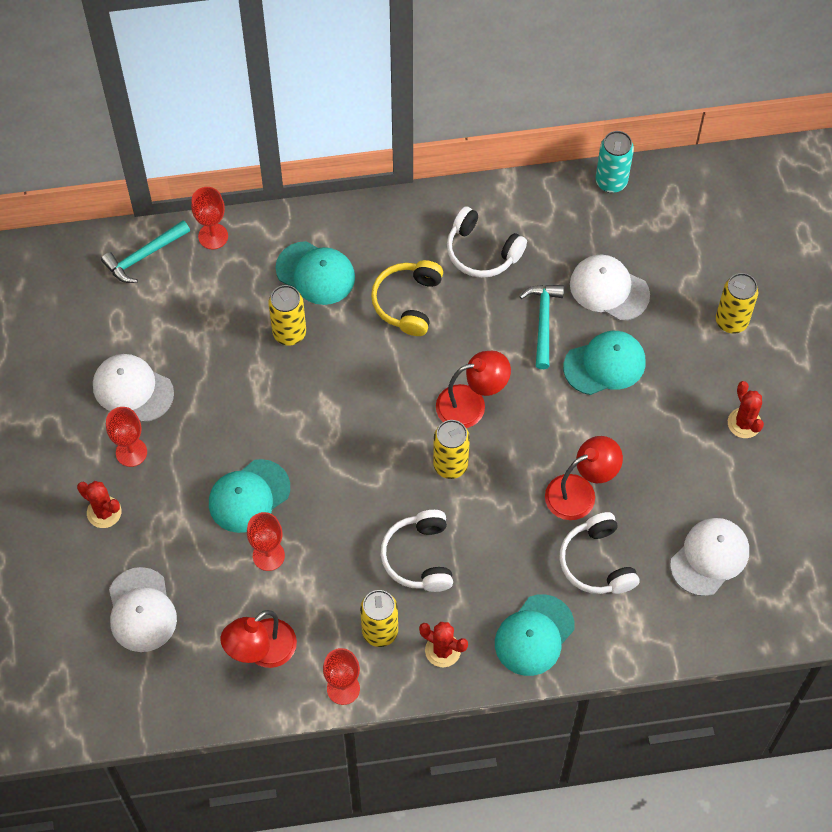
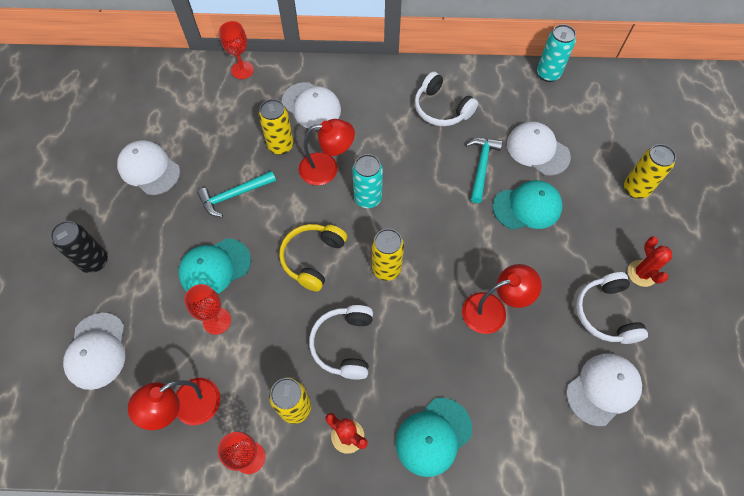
camera: 10 degrees right, 0 degrees up
(104, 512) = (94, 261): red cactus -> black can
(131, 452) = (132, 217): red goblet -> none
(144, 256) = (188, 76): turquoise hammer -> turquoise hammer (234, 195)
(315, 273) = (311, 106): turquoise cap -> white cap
(408, 302) = (377, 136): yellow headphones -> yellow headphones (312, 258)
(412, 384) = (367, 198): none -> turquoise can
(471, 404) = (412, 222): red lamp -> red lamp (327, 168)
(597, 562) = (500, 376): white headphones -> white headphones (606, 313)

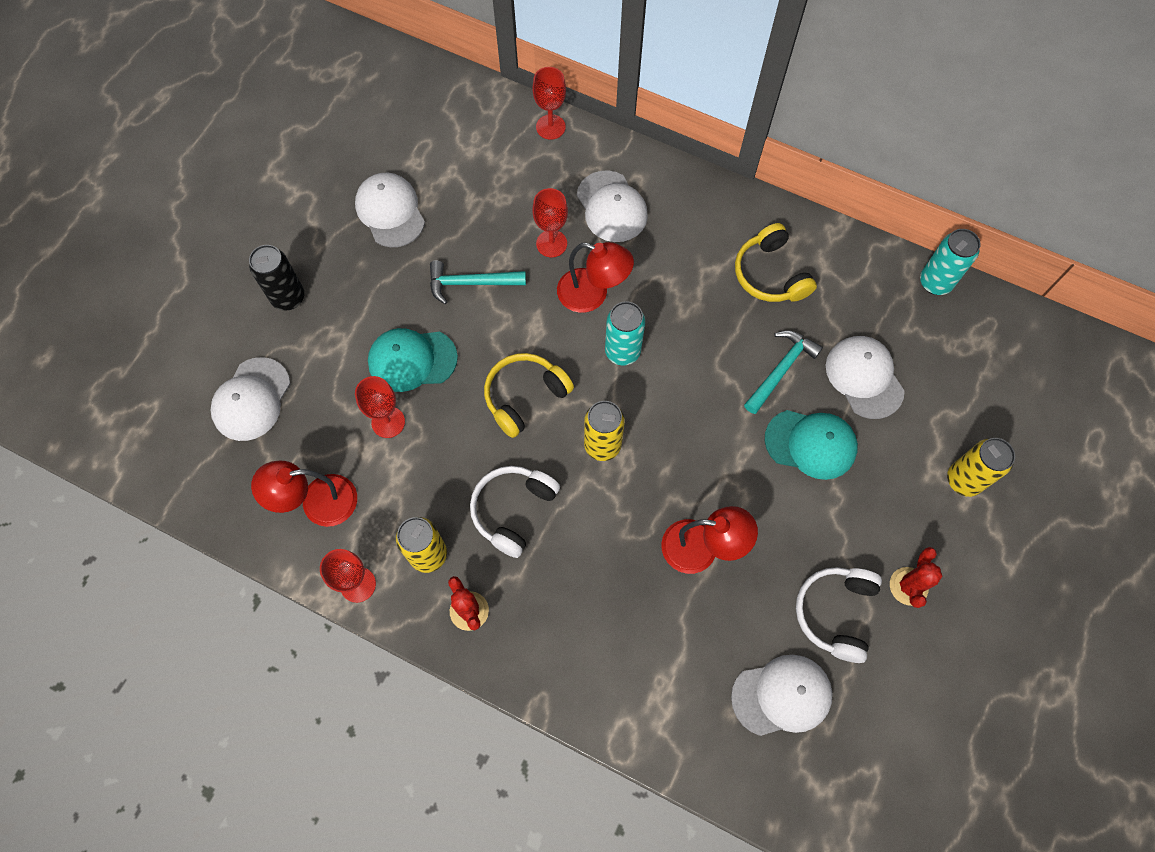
camera: 25 degrees right, 5 degrees up
(280, 146) = (551, 243): yellow can -> red goblet
(433, 436) = (560, 655): turquoise cap -> none
(441, 109) = (770, 274): white headphones -> yellow headphones

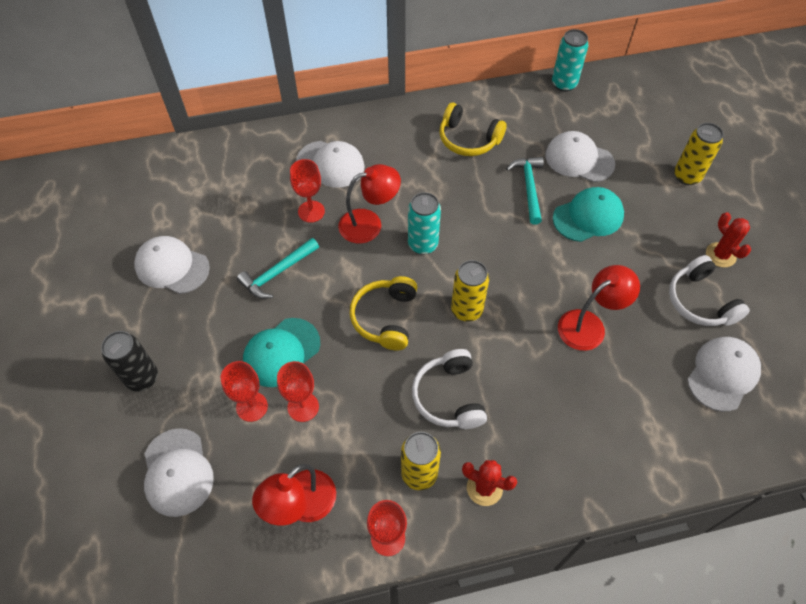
camera: 40 degrees left, 10 degrees down
(550, 127) = (242, 143): red goblet -> red goblet (252, 406)

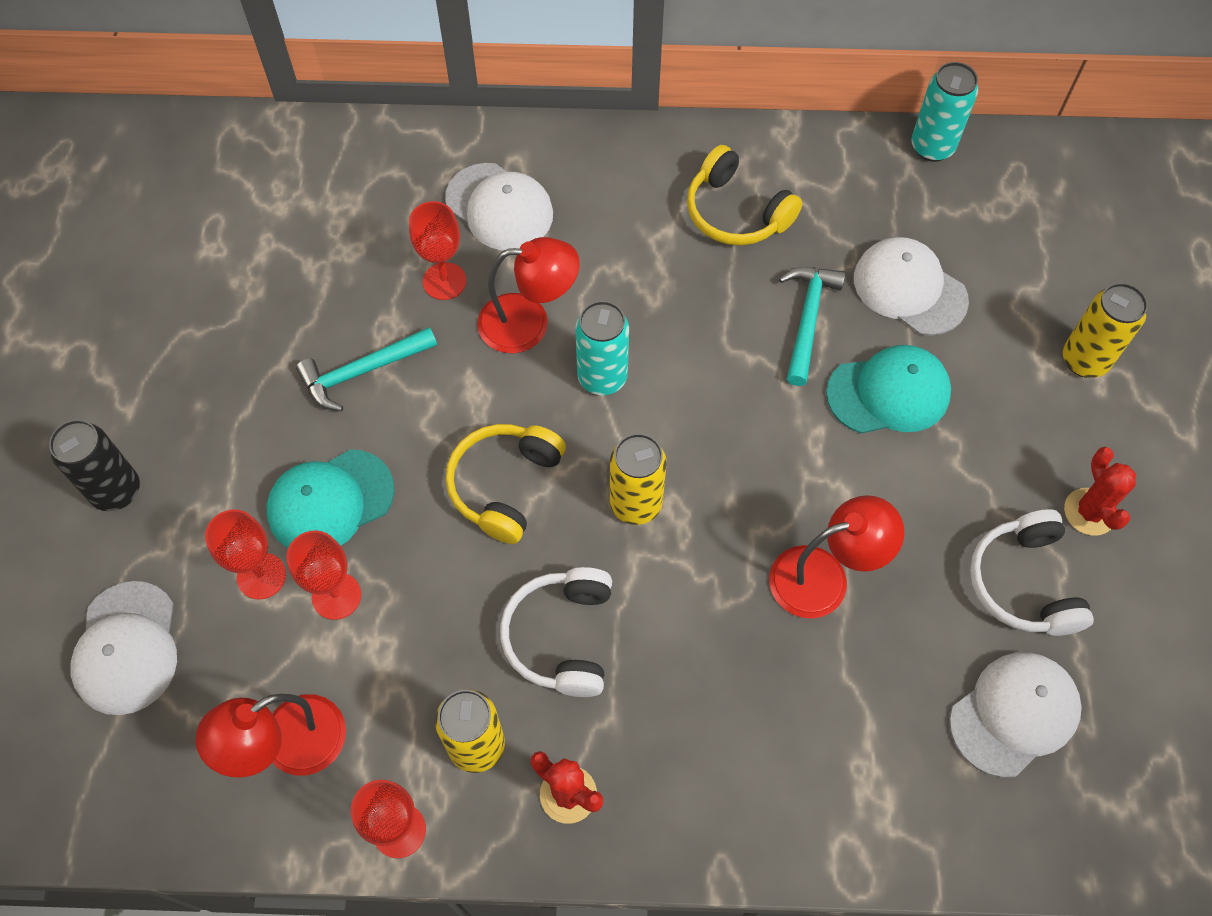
camera: 15 degrees right, 5 degrees up
(172, 267) = (207, 324): white cap -> none

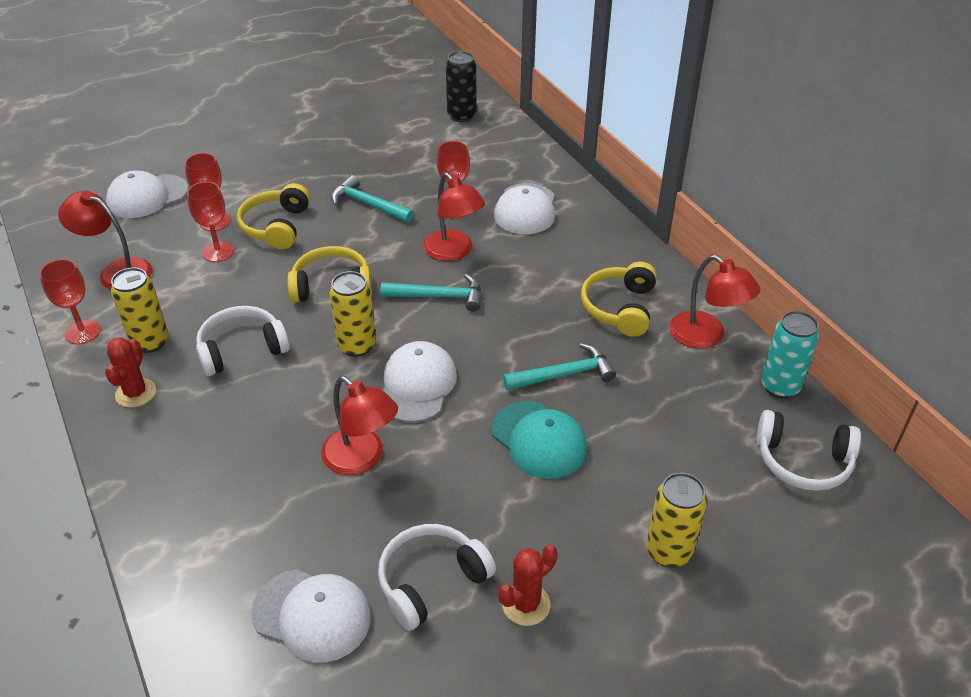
camera: 60 degrees right, 20 degrees down
(116, 491) = (236, 157): black can -> black can (461, 116)
(330, 501) = (276, 226): turquoise cap -> yellow headphones
(602, 377) = (439, 296): turquoise can -> turquoise hammer
(827, 163) = (706, 336): none -> red lamp
(909, 289) = (639, 419): white cap -> white cap (417, 385)
(1034, 190) = (803, 461): none -> white headphones

